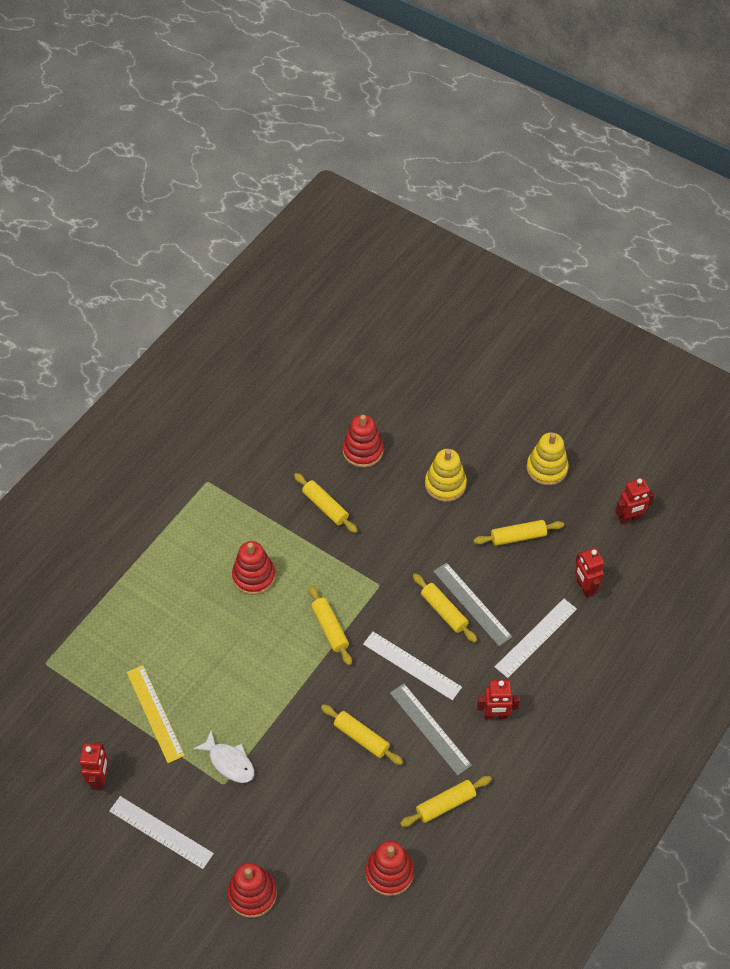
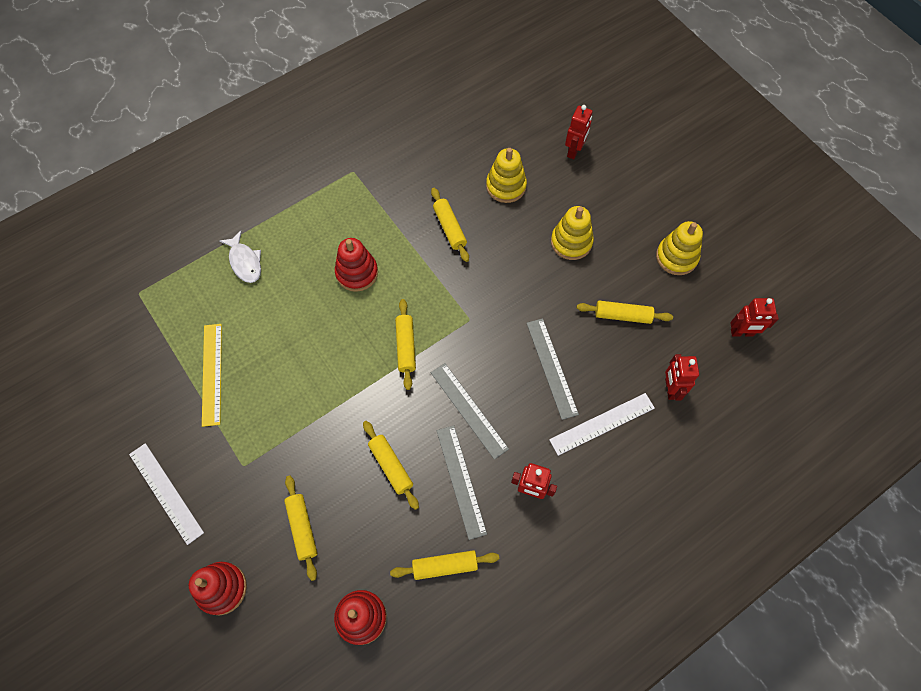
camera: 20 degrees right, 10 degrees up
(100, 779) = (136, 420): red robot -> red robot (574, 151)
(229, 762) = (258, 446): white fish -> white fish (245, 262)
(363, 451) = (506, 186): red stacking toy -> yellow stacking toy
(412, 665) = (469, 410): white ruler -> grey ruler
(444, 611) = (521, 366): yellow rolling pin -> yellow rolling pin (302, 528)

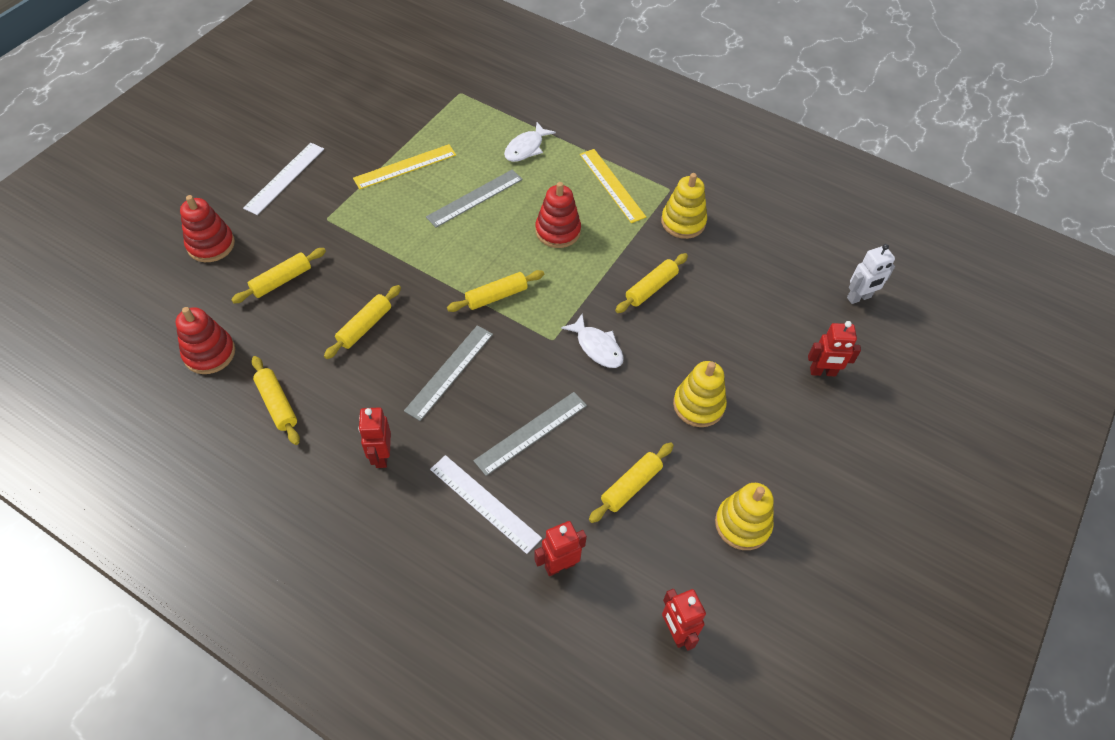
camera: 65 degrees right, 10 degrees down
(326, 212) = (611, 185): none -> yellow ruler
(461, 481) = (370, 389): grey ruler -> grey ruler (475, 198)
(490, 289) = (597, 347): none -> white fish
(506, 186) = (733, 321): yellow stacking toy -> yellow stacking toy (683, 222)
(520, 97) = (859, 298): none -> white robot
(622, 315) = (631, 486): yellow rolling pin -> yellow rolling pin turned 60 degrees clockwise

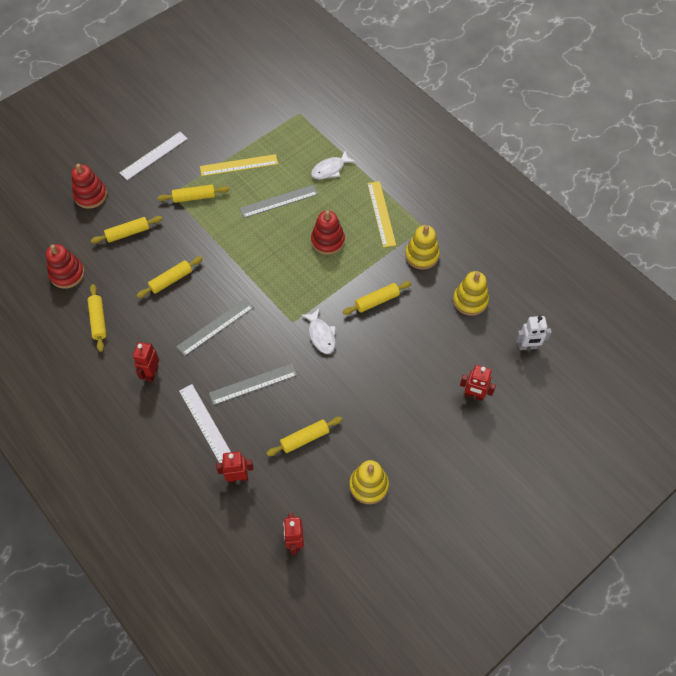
camera: 20 degrees right, 5 degrees up
(496, 296) = (266, 280): yellow rolling pin -> yellow rolling pin (194, 197)
(698, 405) = (374, 395): yellow stacking toy -> yellow stacking toy (470, 300)

